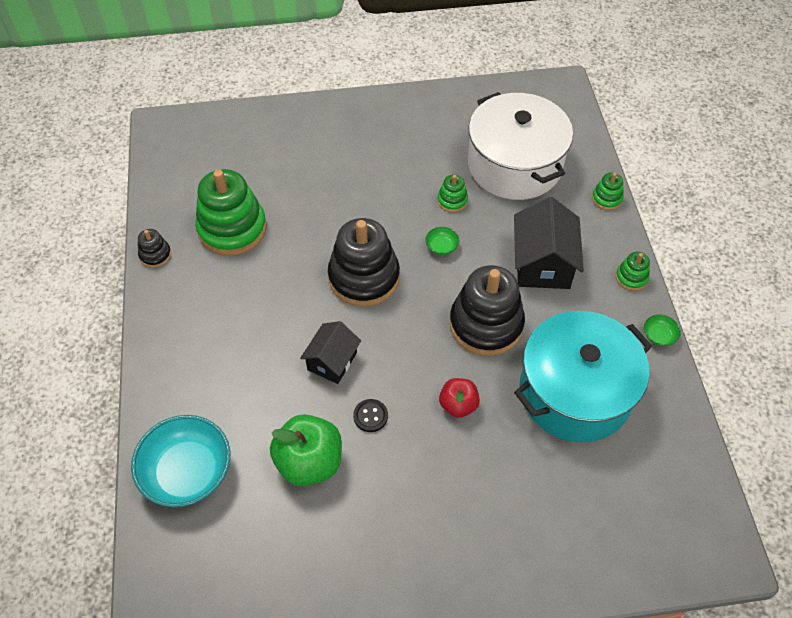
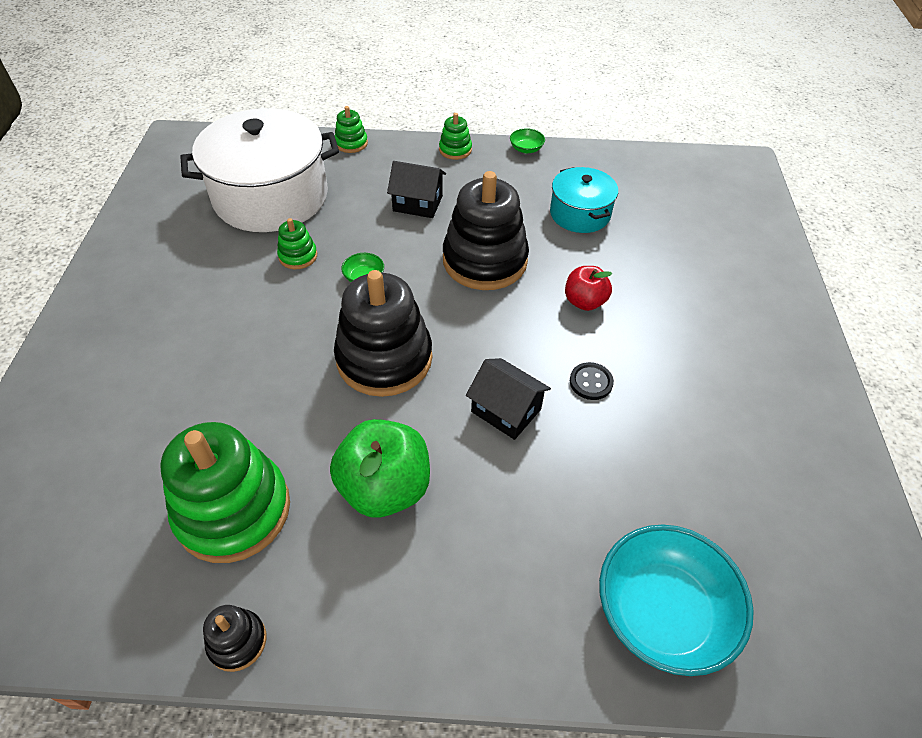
camera: 80 degrees left, 5 degrees down
(309, 462) = (651, 454): green apple -> green apple (385, 488)
(542, 263) = (417, 203): black house -> black house, size x0.63
(575, 392) = (580, 214): turquoise pot -> turquoise pot, size x0.53

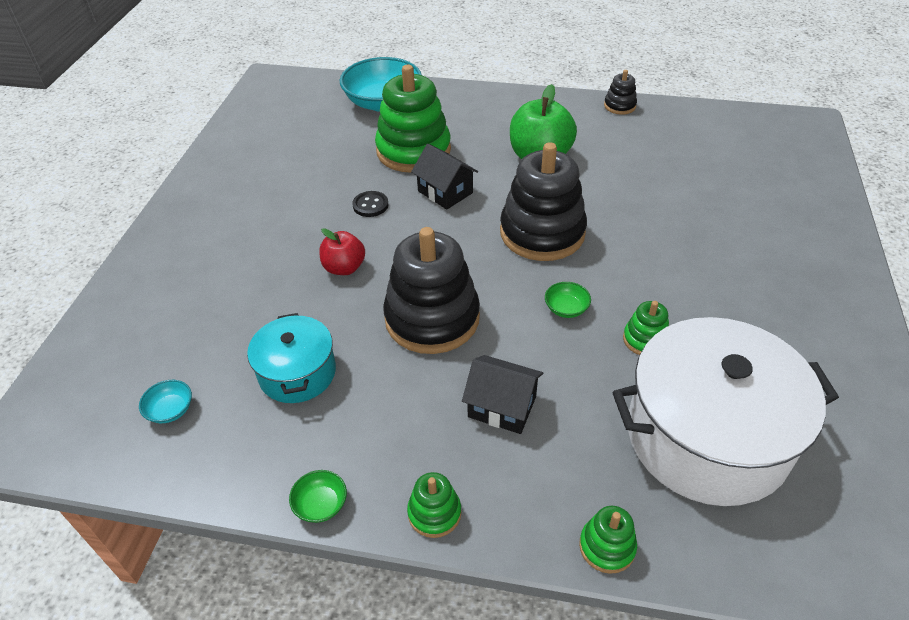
camera: 170 degrees left, 5 degrees down
(233, 510) = (641, 153): green stacking toy -> green stacking toy (413, 151)
(657, 186) = (170, 410): none -> turquoise bowl

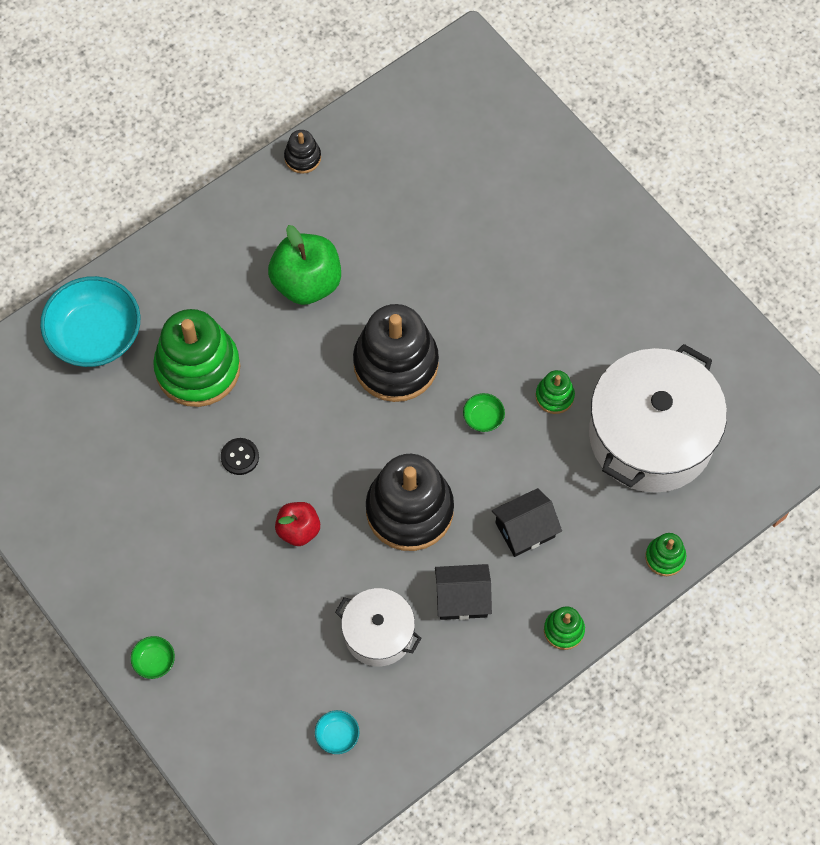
camera: 50 degrees left, 20 degrees up
(297, 373) = (378, 634): turquoise pot -> white pot
(321, 504) = (500, 689): green bowl -> green bowl (154, 661)
(445, 192) = (279, 389): black house -> black house (462, 599)

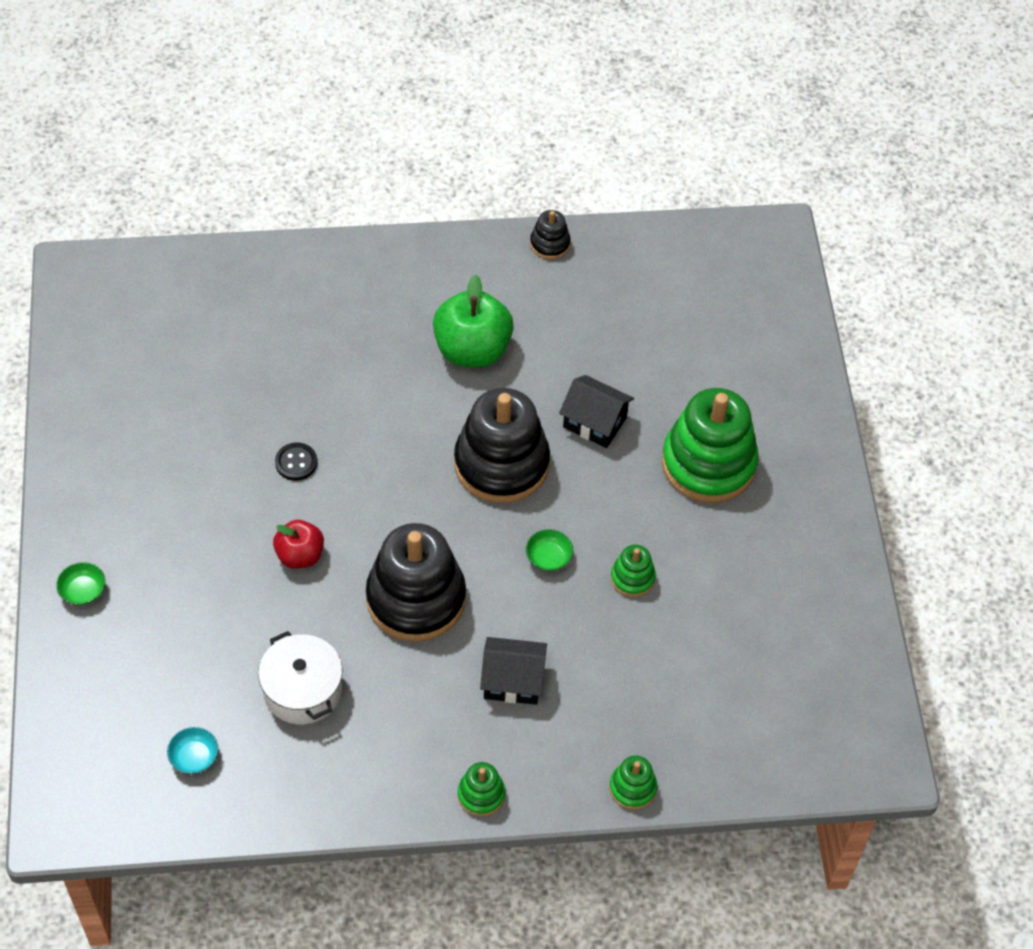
camera: 30 degrees right, 10 degrees down
(95, 335) = (249, 290): turquoise bowl -> none
(198, 368) = (317, 367): green stacking toy -> green stacking toy (708, 463)
(462, 599) = (405, 707): black house -> black house (594, 422)
(651, 435) = (702, 668): white pot -> none

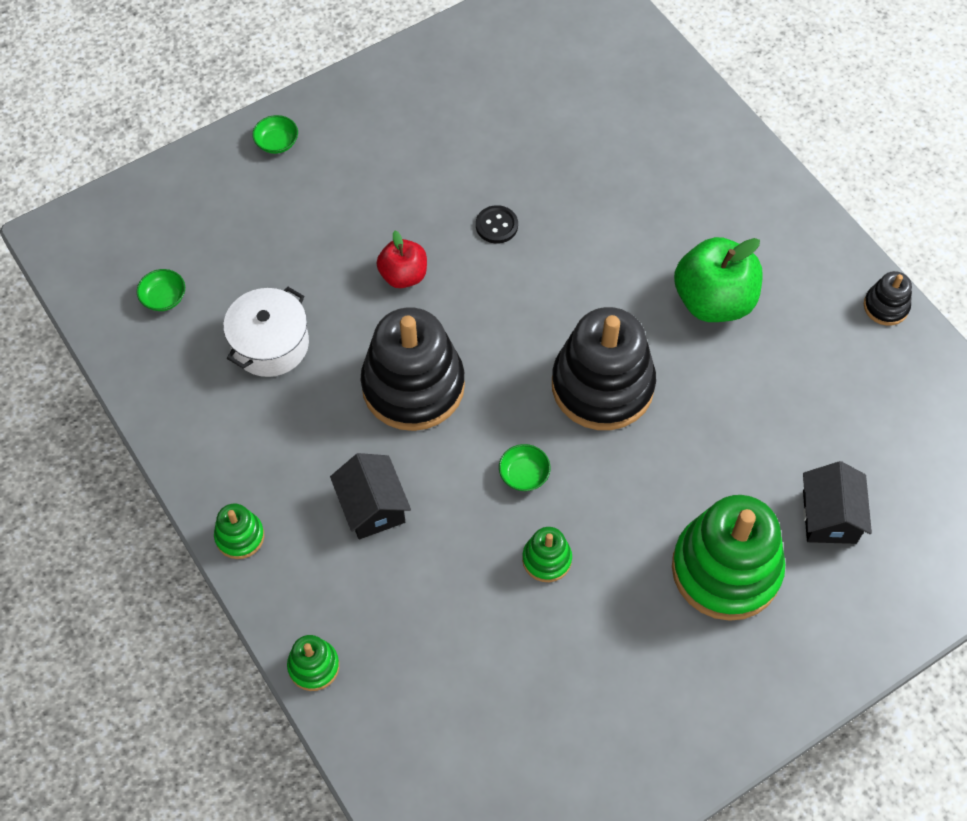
camera: 65 degrees right, 5 degrees up
(194, 757) = (164, 298): turquoise bowl -> green bowl
(594, 422) = (704, 443): black house -> black house (829, 516)

